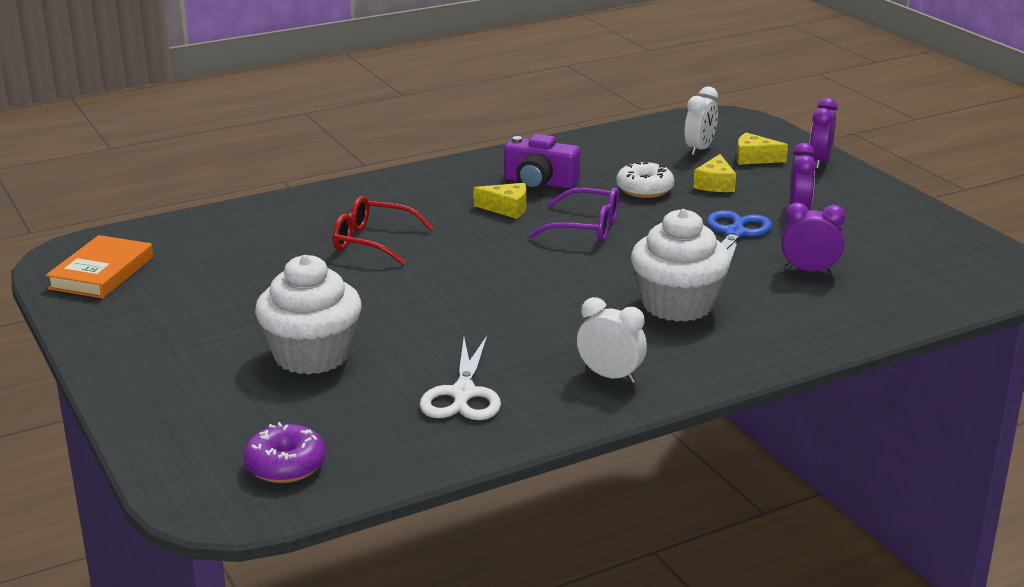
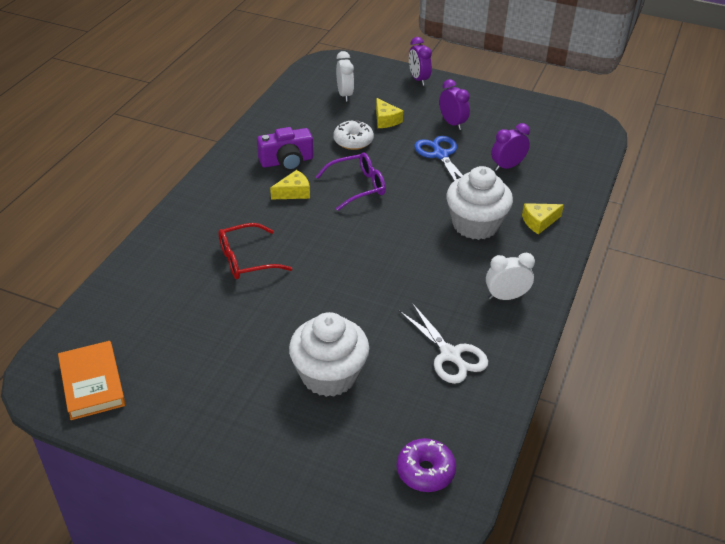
camera: 40 degrees left, 15 degrees up
(754, 158) = (382, 90): yellow cheese -> yellow cheese (539, 222)

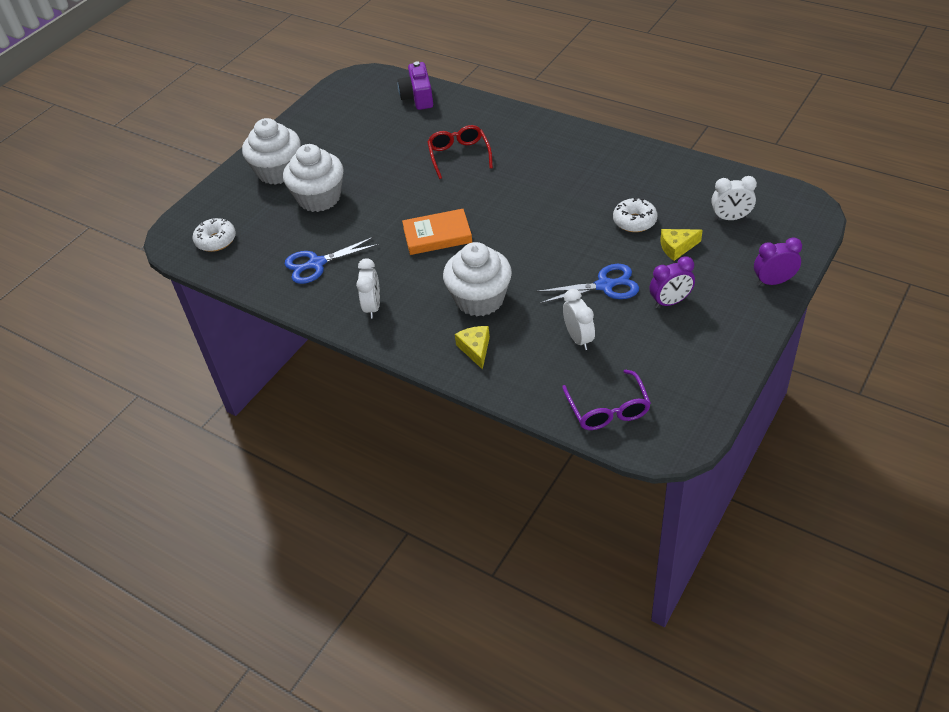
camera: 105 degrees right, 5 degrees up
(92, 383) = (350, 96): orange book -> orange book (437, 235)
(271, 433) = (278, 171): none -> white cupcake
(287, 161) = (599, 176): purple camera -> purple camera (418, 97)
(293, 192) = (548, 181): yellow cheese -> none
(357, 187) = (552, 221): purple glasses -> purple glasses (607, 409)
(425, 471) = (216, 241): purple donut -> white donut
(450, 355) = (316, 264): white scissors -> blue scissors
(507, 166) = (578, 338): purple clock -> white clock

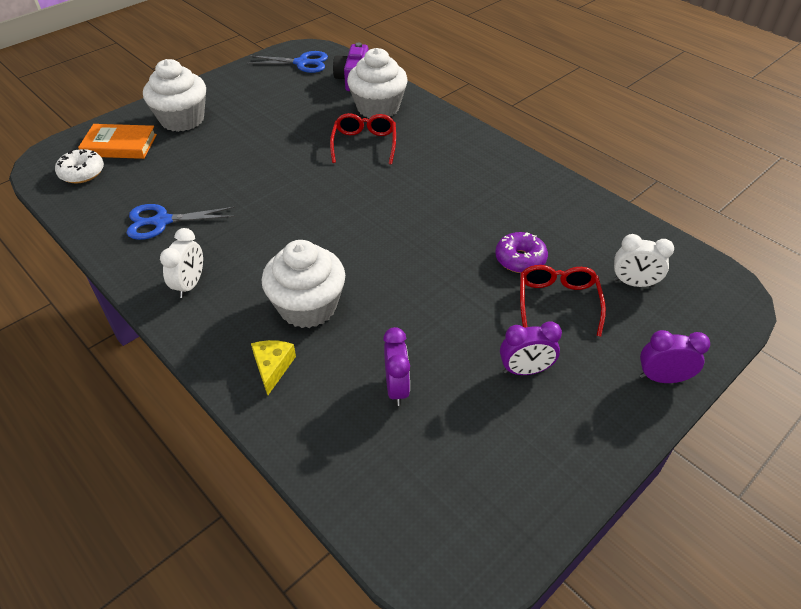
camera: 10 degrees right, 0 degrees up
(319, 198) = (205, 154): white cupcake -> white cupcake (378, 108)
(437, 235) = (300, 222): orange book -> orange book (120, 145)
(578, 338) = (397, 388): white clock -> purple clock
(604, 286) = (455, 328): blue scissors -> blue scissors (302, 63)
(607, 409) = (391, 497): purple glasses -> none
(634, 221) = (520, 259): white donut -> purple donut
(677, 247) = (557, 303): yellow cheese -> red glasses

